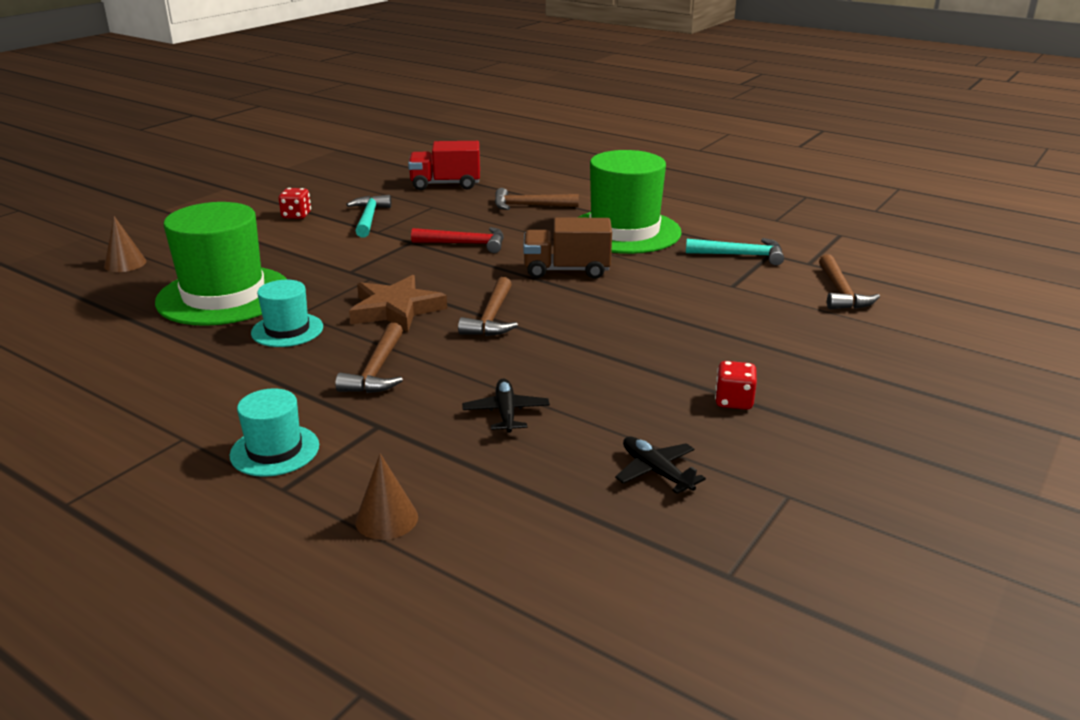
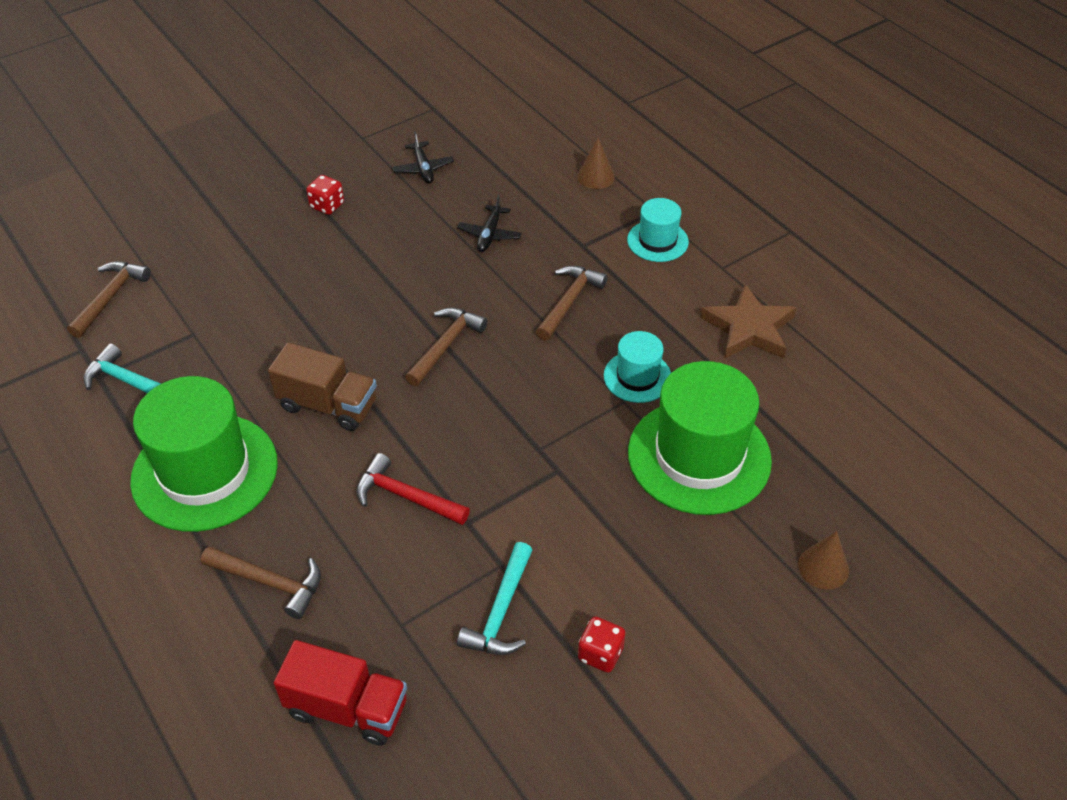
camera: 160 degrees left, 20 degrees up
(396, 309) = (529, 382): brown star -> brown star (748, 328)

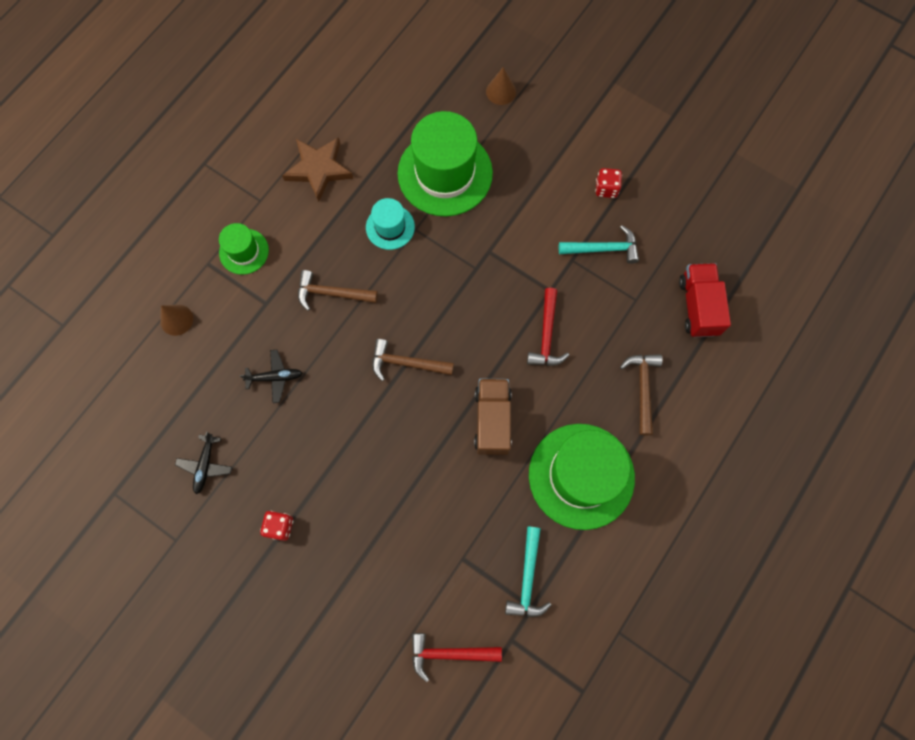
camera: 110 degrees left, 25 degrees up
(110, 297) = (449, 653): brown hammer -> red hammer
(423, 168) = (205, 465): black plane -> black plane turned 135 degrees clockwise
(657, 241) = (244, 251): turquoise hat -> green hat

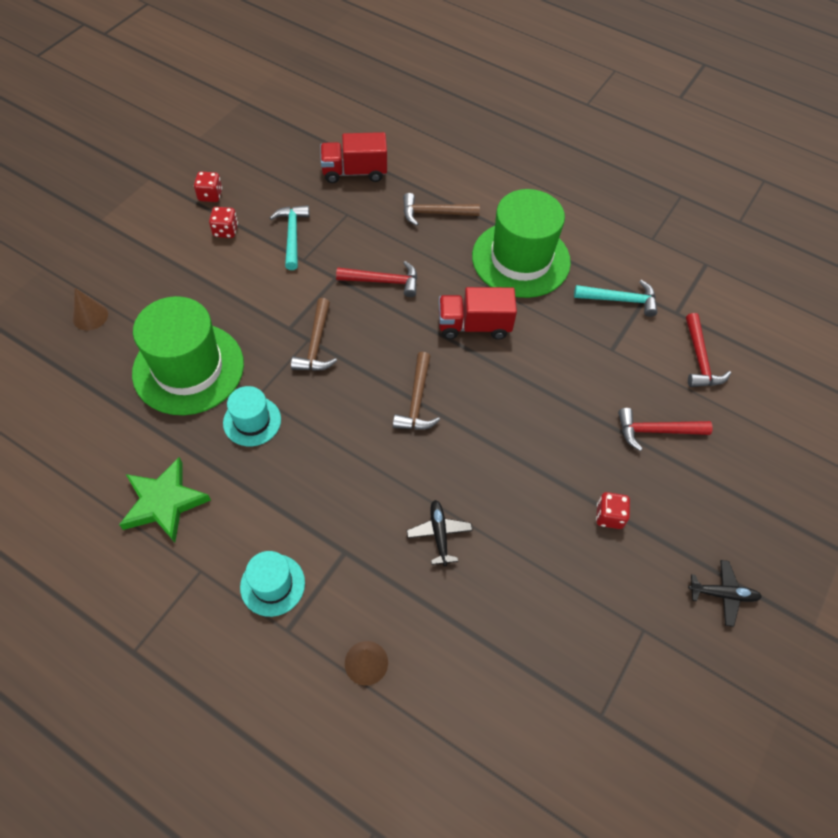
camera: 95 degrees left, 15 degrees down
(205, 465) = (552, 605): black plane -> black plane (723, 594)
(244, 251) = (272, 585): green hat -> turquoise hat
(318, 169) = (164, 502): brown star -> green star
(332, 293) = (333, 478): brown hammer -> brown hammer (316, 344)
(365, 588) = (656, 431): none -> red hammer
(492, 420) = (474, 326): brown truck -> red truck
(653, 171) = (210, 195): none -> red dice

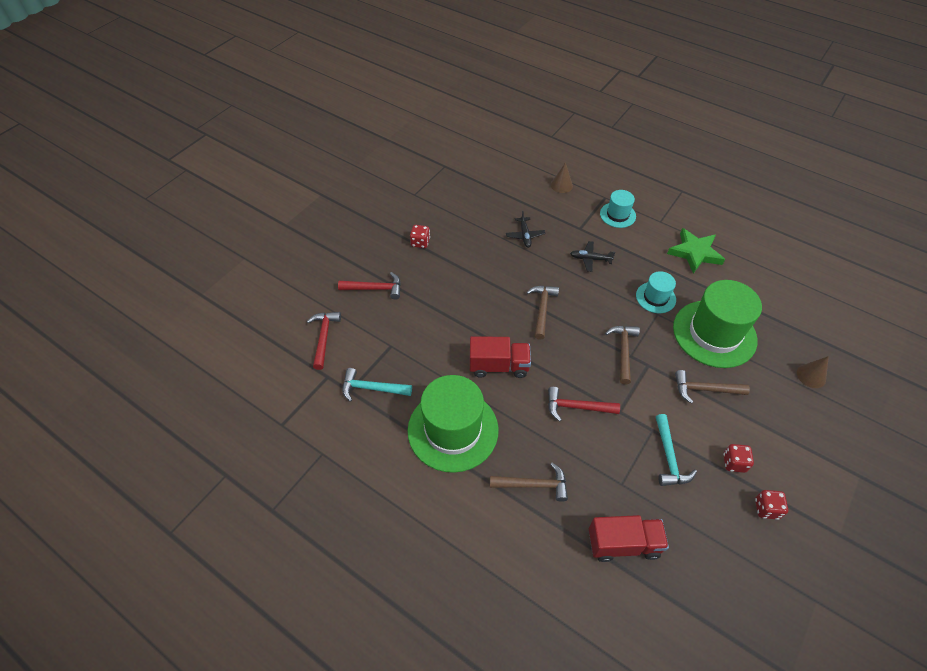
camera: 175 degrees left, 5 degrees down
(228, 300) = (704, 389): none -> brown hammer
(723, 594) = (365, 207): black plane -> black plane (590, 259)

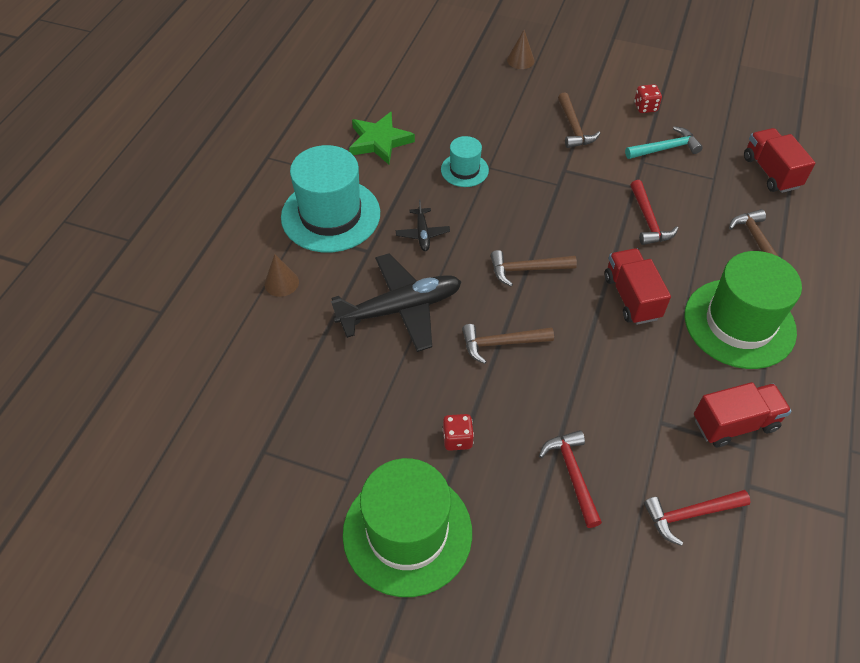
camera: 105 degrees left, 0 degrees up
(372, 388) = (734, 423): turquoise hammer -> red truck
(525, 235) = (401, 309): black plane -> black plane, size x2.14
(617, 215) = (330, 215): turquoise hat -> turquoise hat, size x1.98
(623, 351) = (555, 190): brown hammer -> brown hammer (501, 343)
(714, 333) = (497, 123): green hat -> green hat (407, 533)
(766, 509) = (678, 88): red dice -> none

